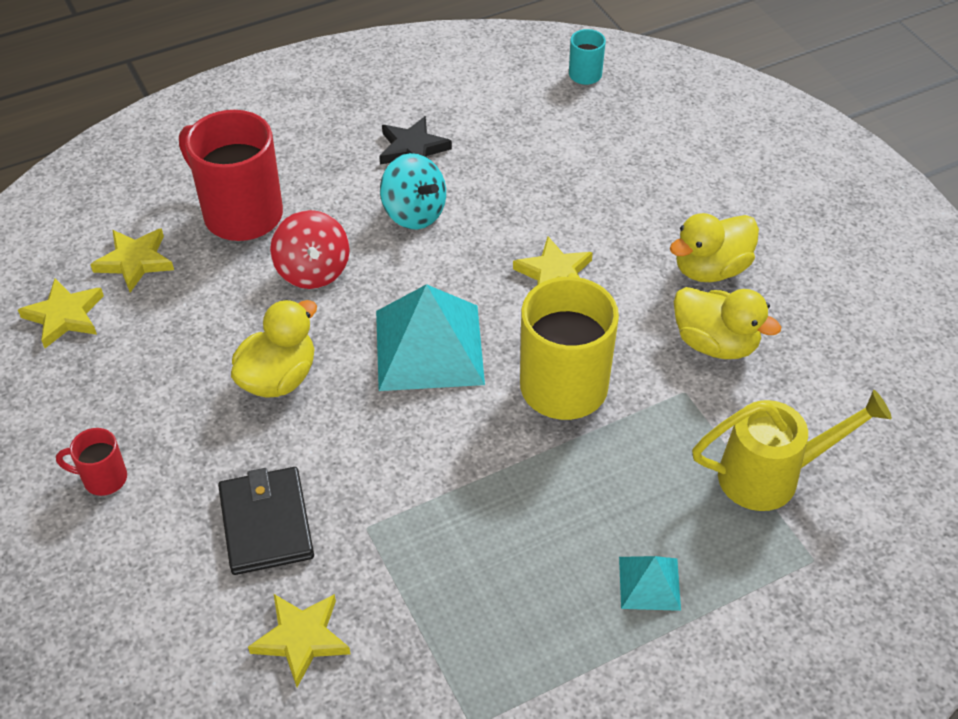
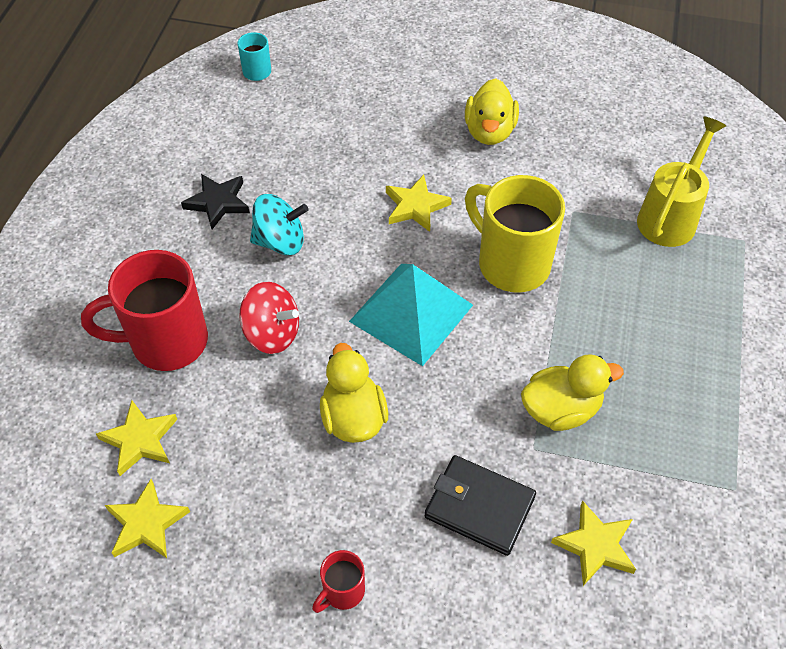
camera: 50 degrees left, 5 degrees up
(649, 583) = (700, 327): turquoise pyramid -> none
(715, 343) = (549, 171): yellow duck -> yellow duck (561, 409)

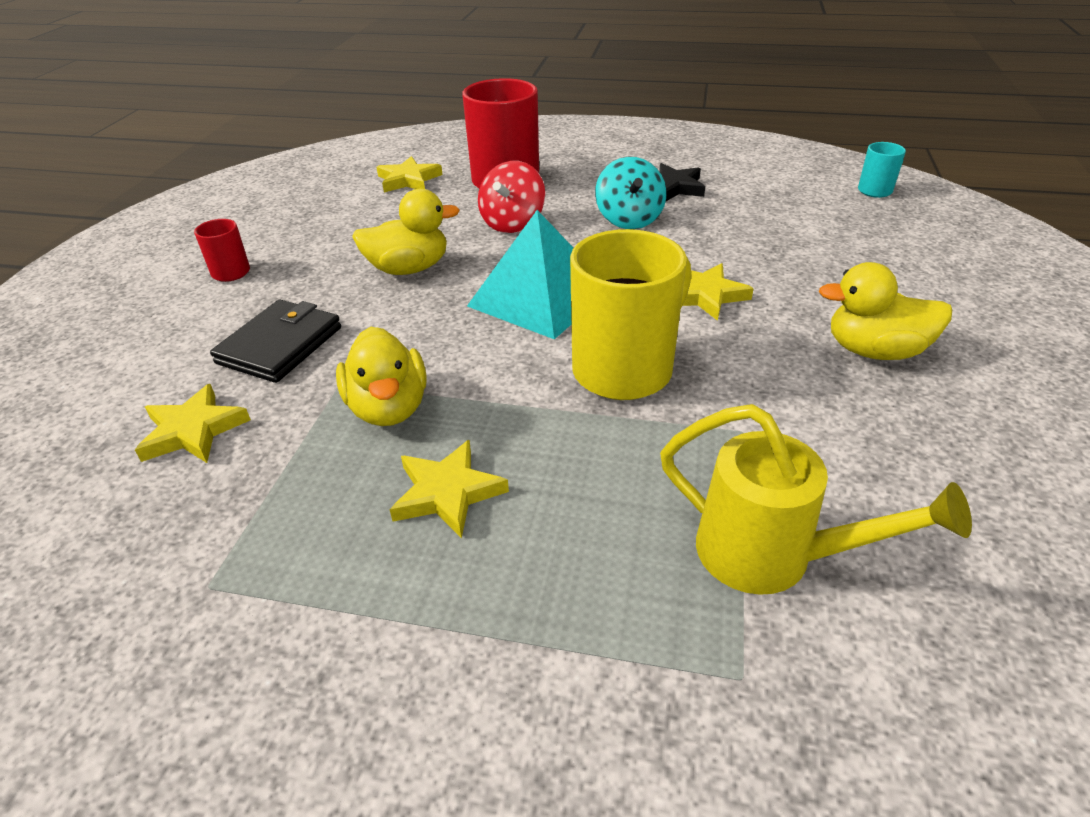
camera: 90 degrees right, 15 degrees down
(146, 523) = (333, 189): yellow star -> yellow star (447, 492)

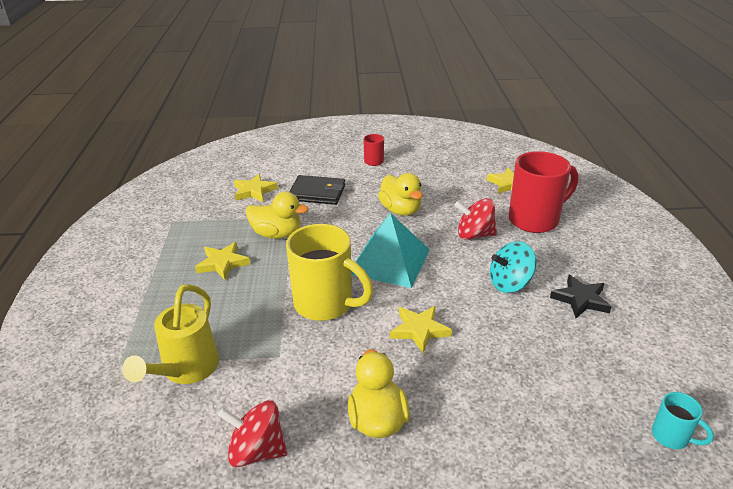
camera: 75 degrees right, 5 degrees down
(388, 408) = (277, 234): yellow duck -> yellow duck turned 135 degrees counterclockwise
(949, 468) = (257, 451): none -> red spinning top

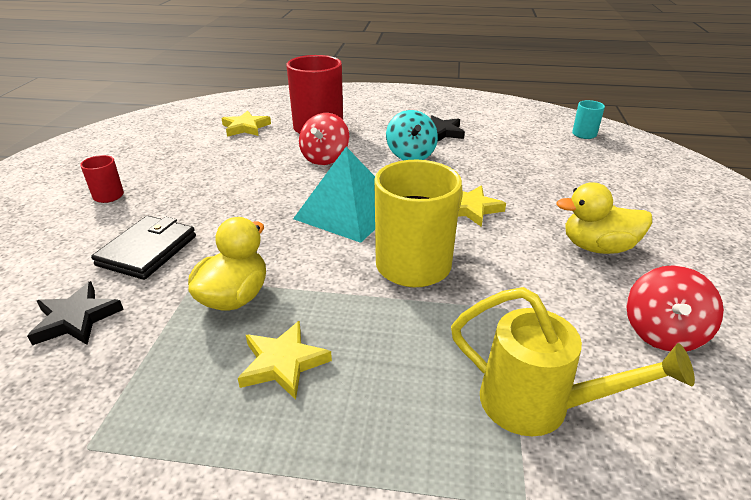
camera: 80 degrees left, 0 degrees up
(254, 191) = (76, 319): yellow star -> black star
(401, 210) = (247, 192): yellow duck -> none

